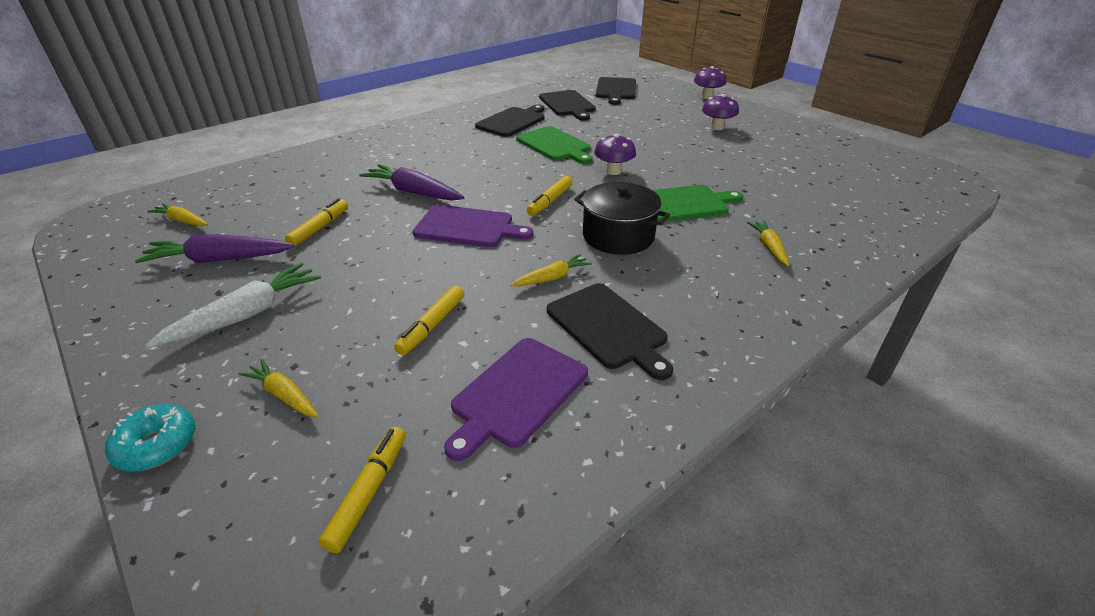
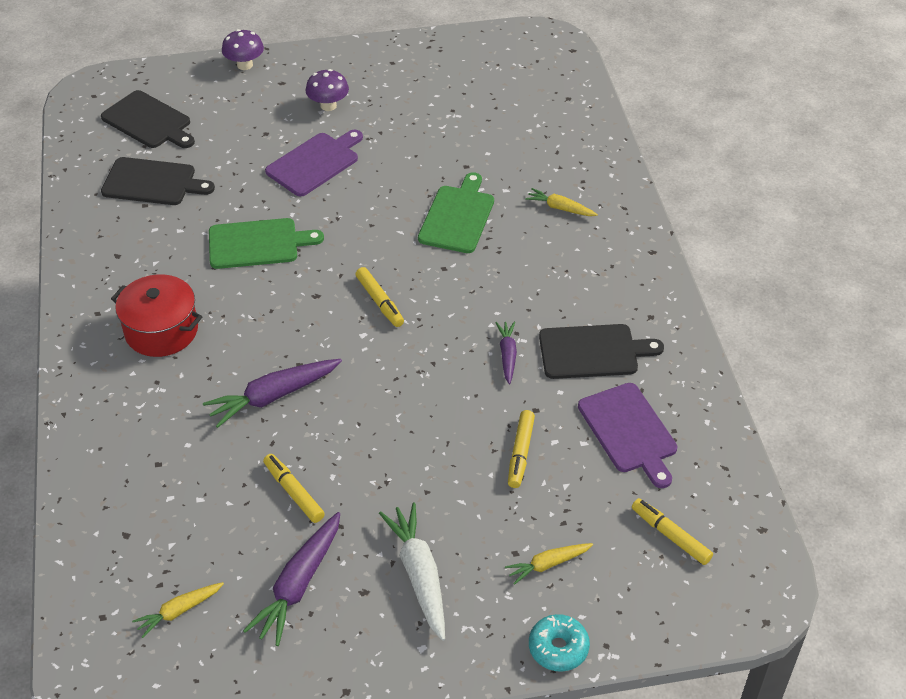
camera: 60 degrees left, 10 degrees up
(432, 326) = (520, 453): yellow marker -> yellow marker turned 45 degrees clockwise
(444, 142) = (161, 330): none -> red pot
(468, 227) = (382, 379): purple cutting board -> purple cutting board (315, 163)
(513, 121) = (157, 250): black cutting board -> none
(552, 278) = (507, 355): yellow carrot -> purple carrot
(613, 171) = (357, 229): purple mushroom -> none
(618, 236) = (476, 286): black pot -> none

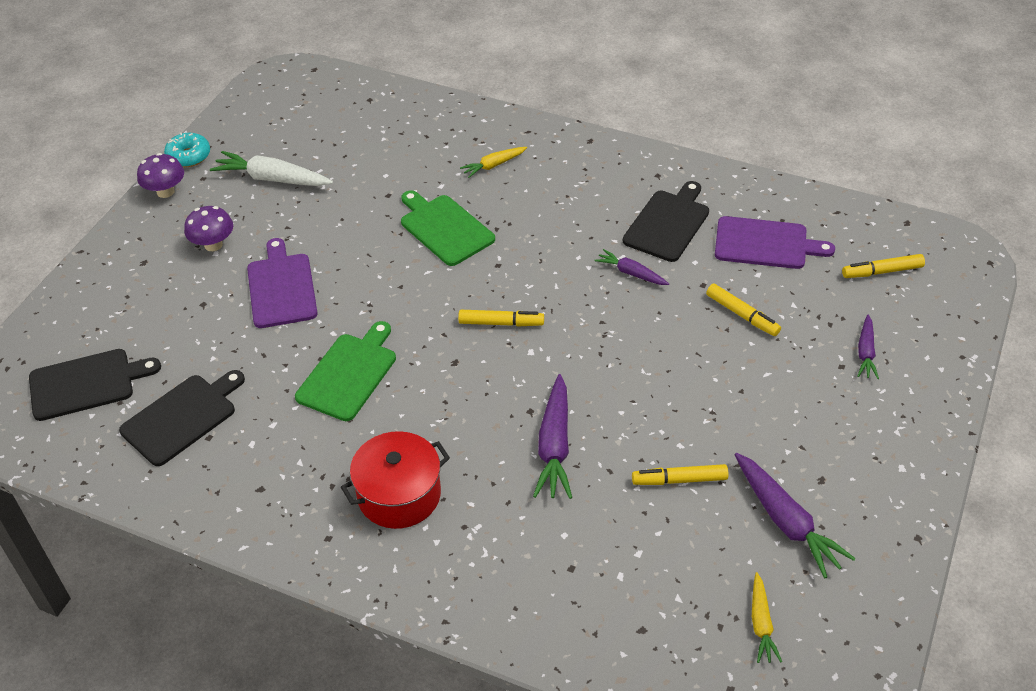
camera: 55 degrees left, 0 degrees up
(245, 65) = (86, 277): purple mushroom -> purple mushroom (165, 192)
(419, 575) = (826, 435): white carrot -> white carrot (272, 179)
(548, 564) = (865, 352): yellow carrot -> purple carrot
(558, 648) = (949, 385): turquoise donut -> turquoise donut (189, 156)

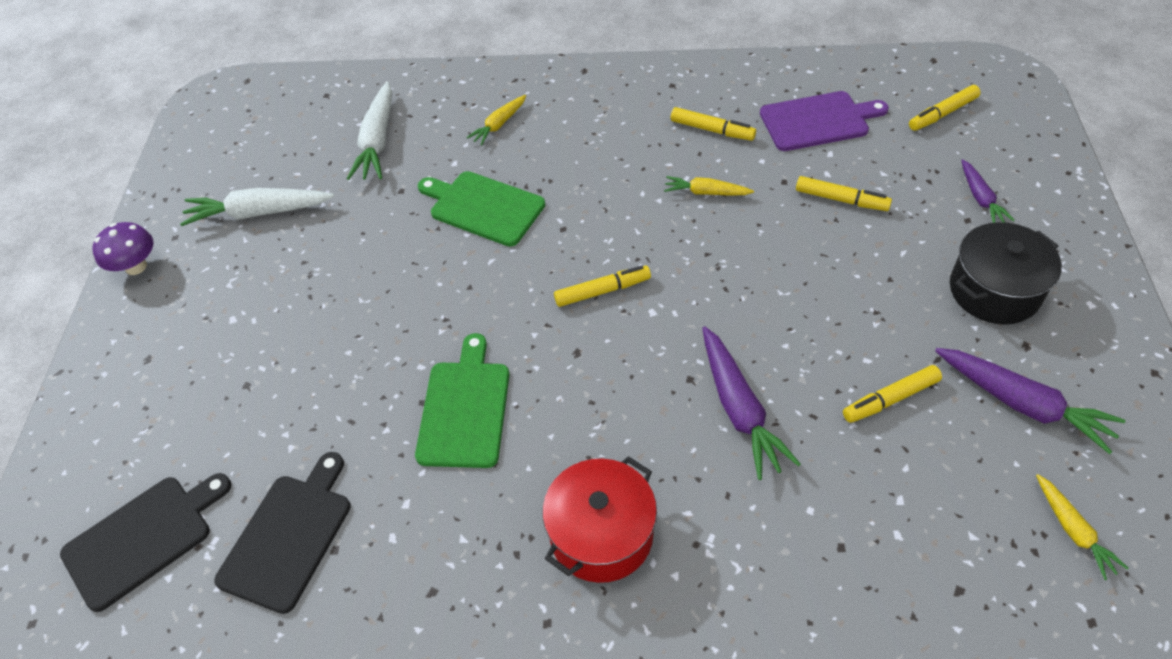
camera: 20 degrees left, 5 degrees up
(189, 156) = (145, 217): turquoise donut -> none
(213, 245) = (225, 310): purple mushroom -> none
(281, 287) = (332, 333): purple cutting board -> none
(390, 149) = (377, 141): none -> white carrot
(631, 273) = (706, 192): purple carrot -> yellow carrot
(668, 223) = (712, 130): black cutting board -> yellow marker
(824, 429) = (994, 290): none -> black pot

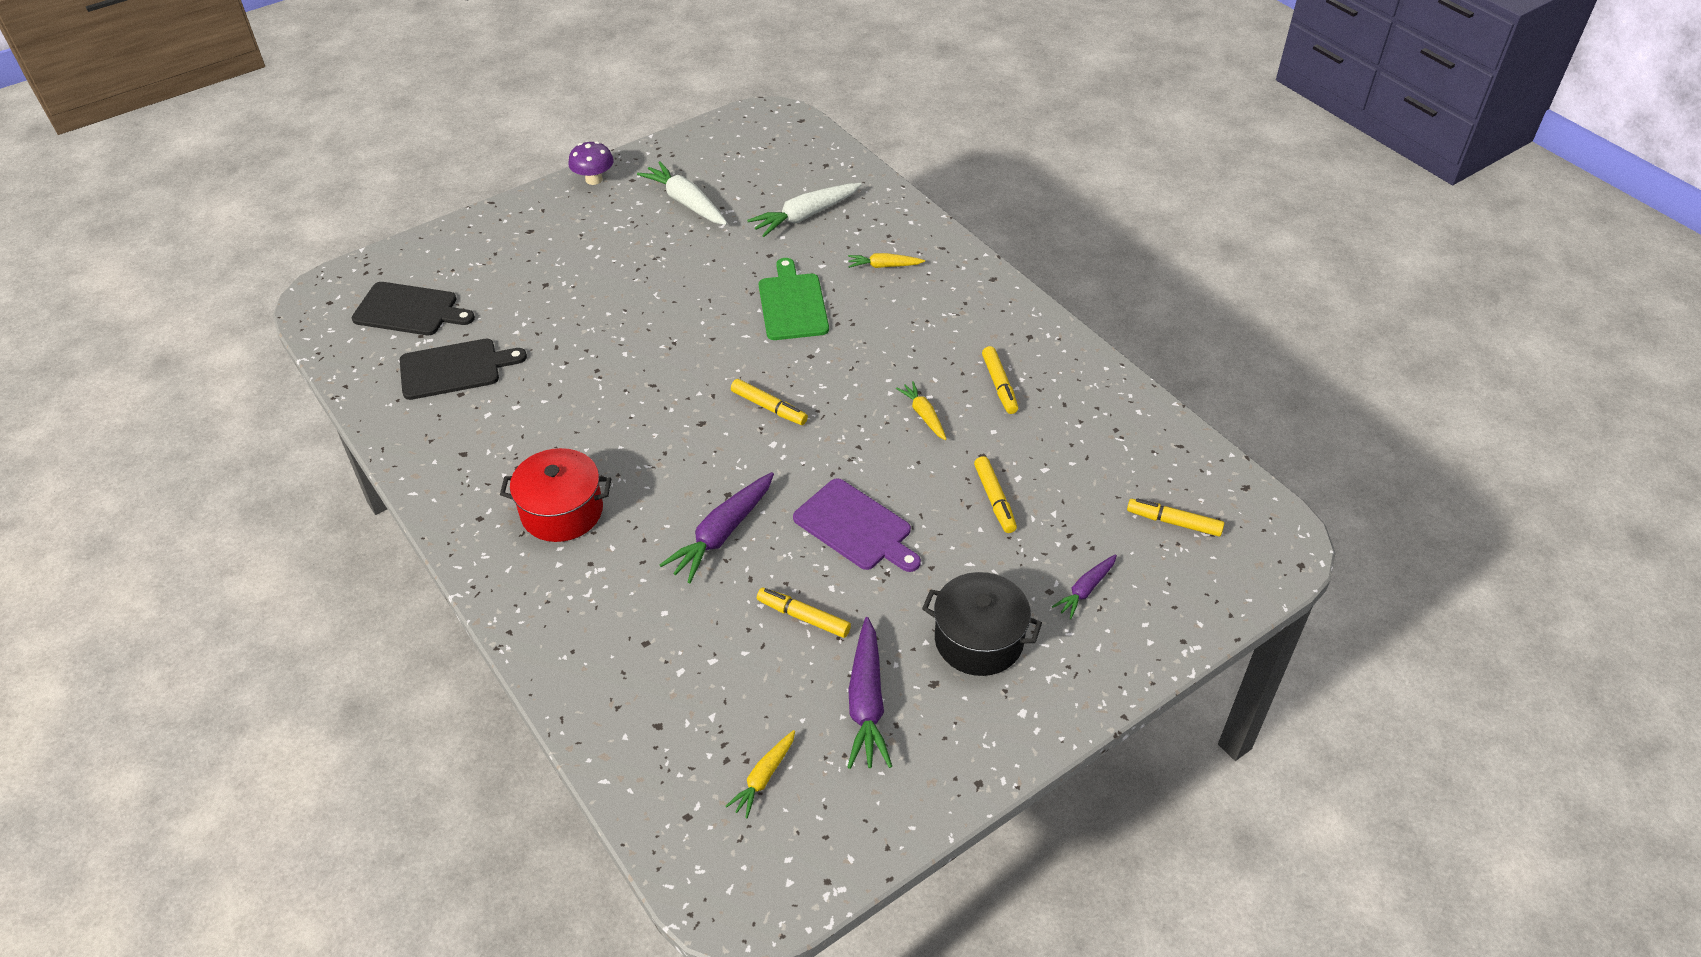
camera: 50 degrees right, 5 degrees down
(465, 408) = (608, 393): green cutting board -> none
(818, 121) = (1078, 444): purple cutting board -> purple cutting board (856, 527)

